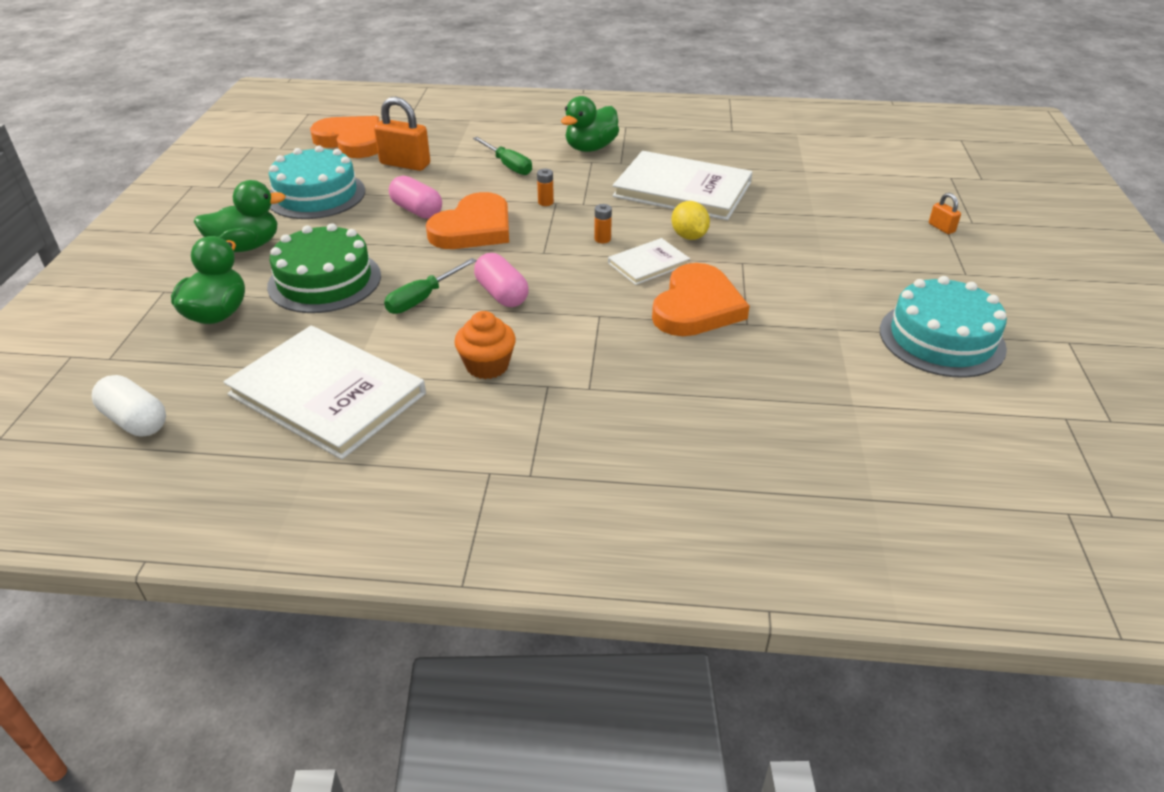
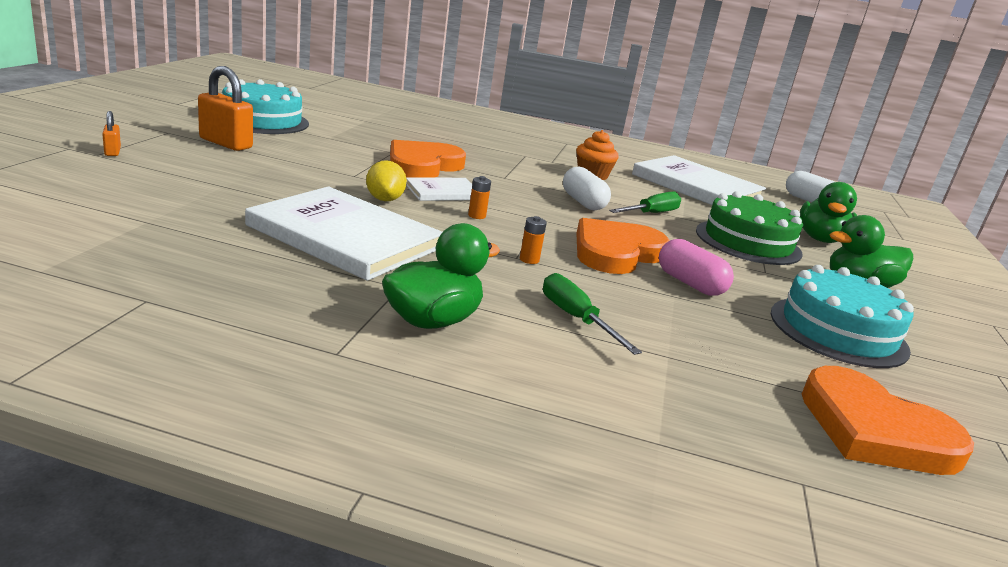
camera: 175 degrees left, 15 degrees down
(405, 164) = (742, 355): orange padlock -> orange padlock (225, 143)
(502, 294) = (583, 202): pink capsule -> white capsule

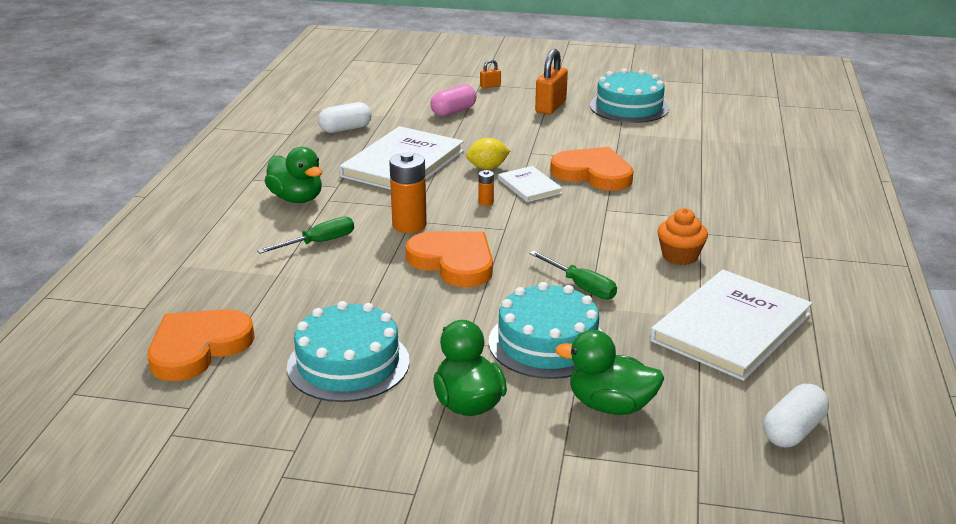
camera: 90 degrees right, 5 degrees up
(529, 260) = (409, 225): orange battery -> orange battery, size x2.16
(583, 202) = (574, 249): white capsule -> white capsule (345, 129)
(690, 283) = (407, 294): pink capsule -> pink capsule (453, 111)
(748, 242) = (547, 343): green cake -> turquoise cake

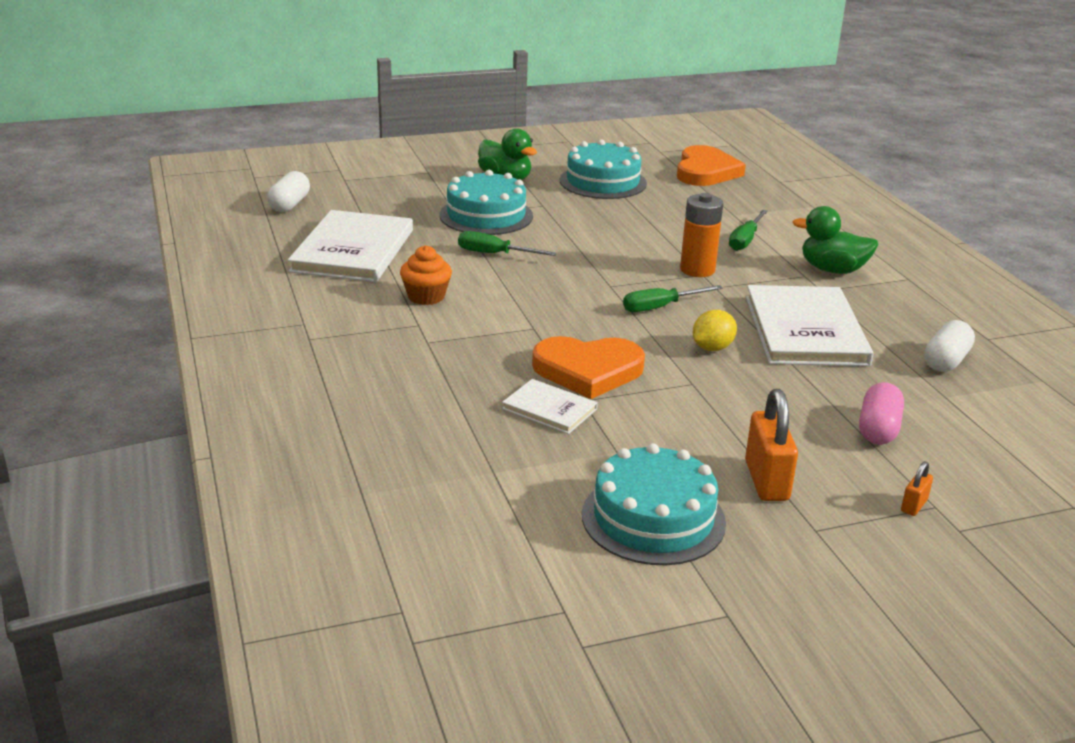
camera: 150 degrees right, 0 degrees up
(453, 262) = (617, 249): orange heart -> none
(486, 202) = (660, 307): orange battery -> green screwdriver
(529, 186) = (639, 336): white book -> white book (549, 409)
(610, 405) = (415, 194): green duck -> none

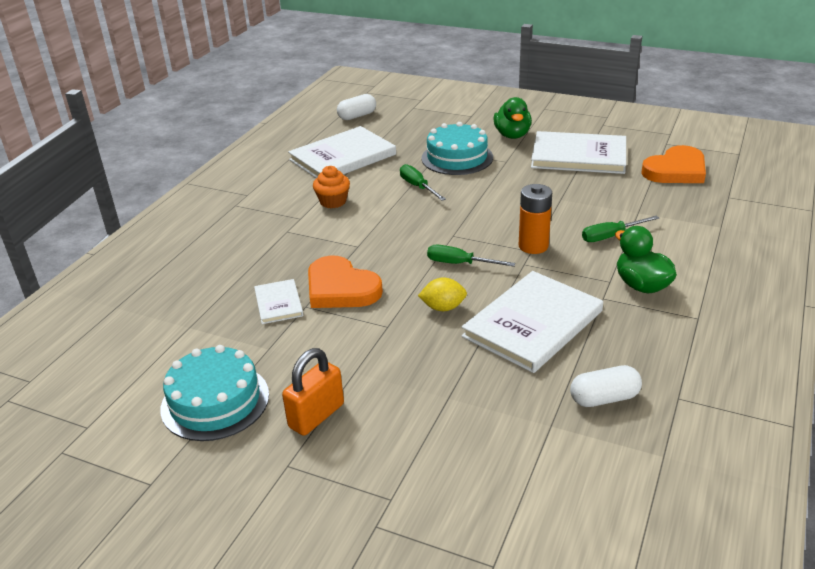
camera: 45 degrees right, 5 degrees up
(603, 182) = (578, 156): turquoise cake -> white book
(878, 429) = (453, 422): pink capsule -> none
(914, 506) = (377, 489): orange padlock -> none

